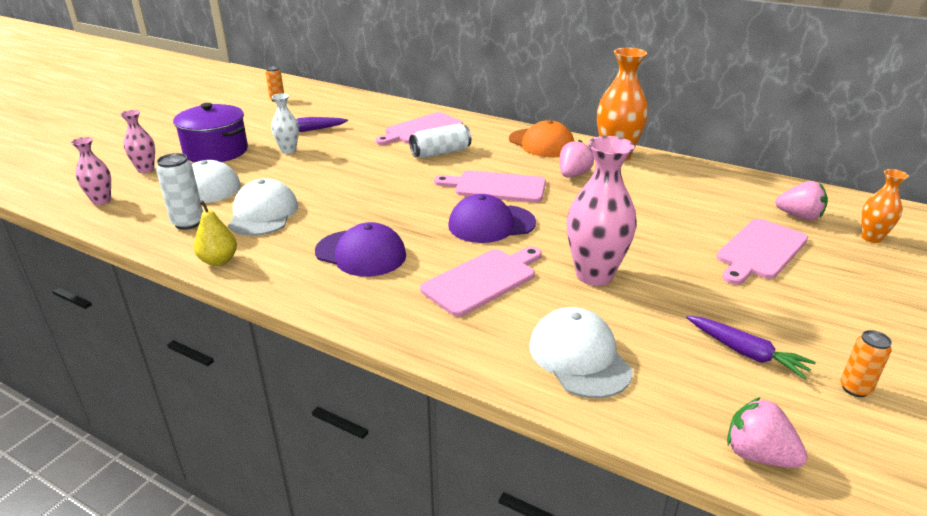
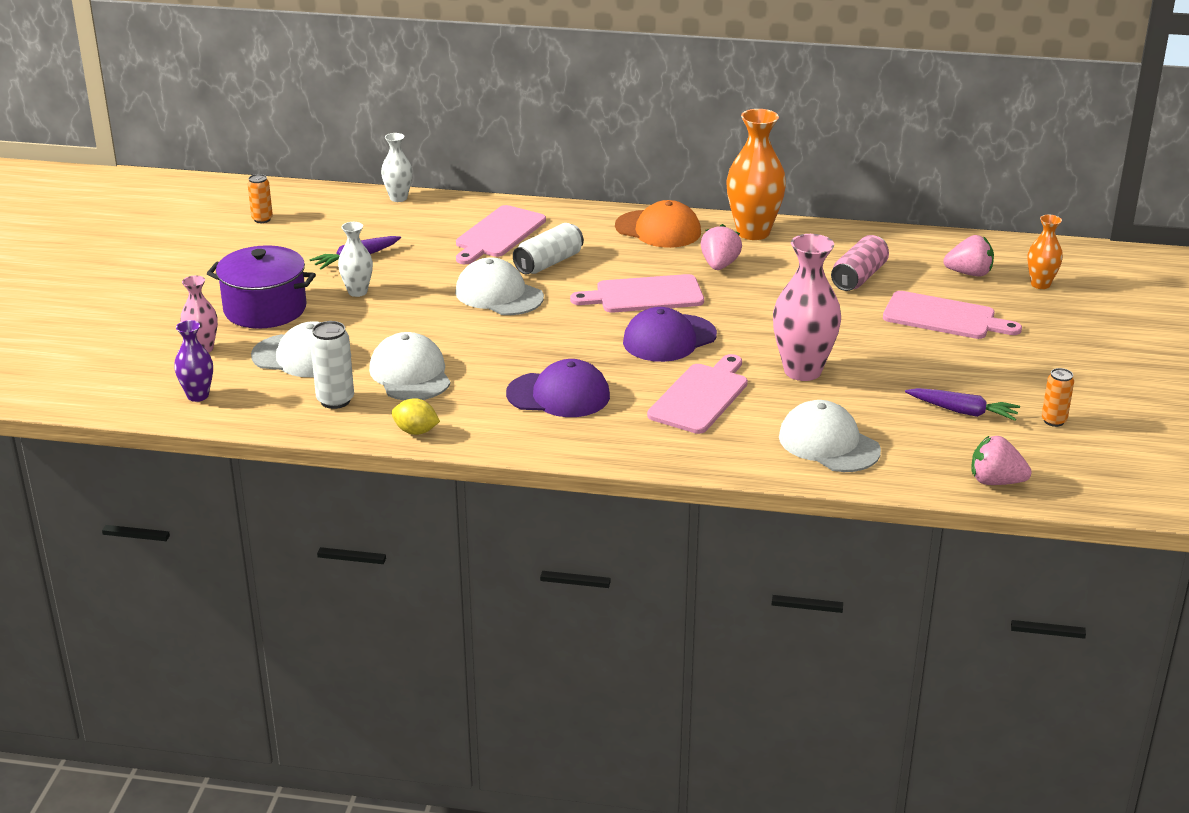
camera: 20 degrees left, 0 degrees up
(101, 201) = (198, 396): pink vase -> purple vase
(219, 261) = (416, 431): yellow pear -> yellow lemon
(375, 99) = (398, 198): none -> white vase
(384, 168) = (499, 294): none -> white cap
(690, 203) = (858, 277): none -> pink can
(760, 251) = (944, 317): pink cutting board -> pink cutting board turned 90 degrees counterclockwise

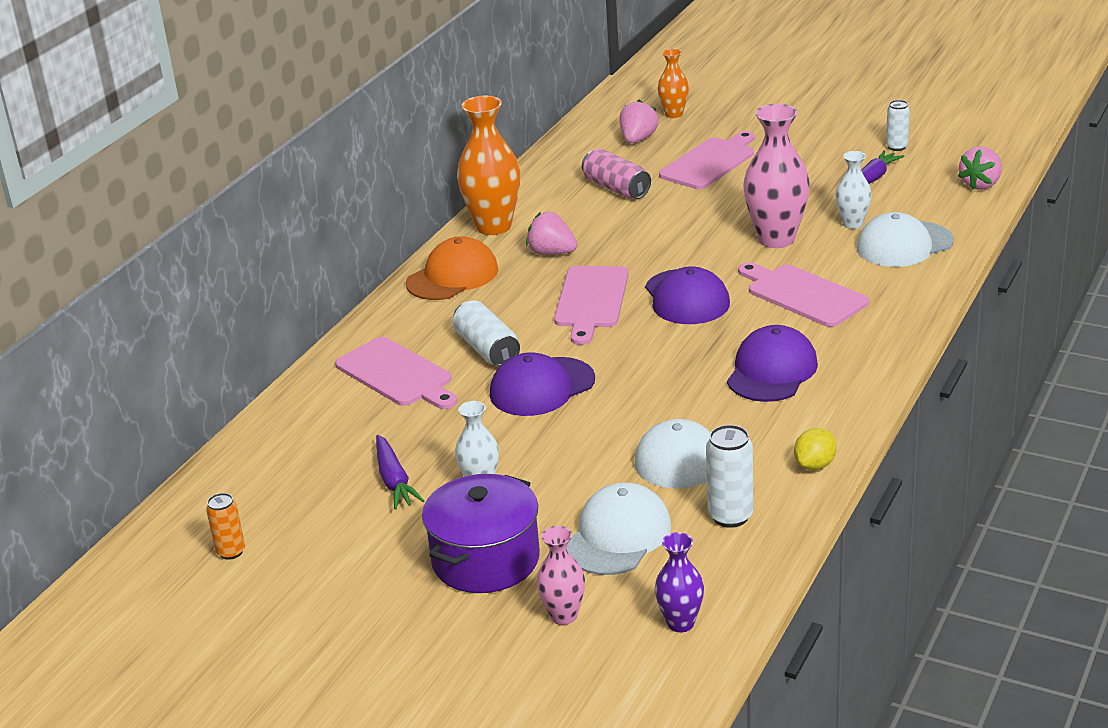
camera: 70 degrees left, 0 degrees up
(398, 198) = (250, 437): white vase -> white vase (852, 224)
(499, 294) = (541, 387): white cap -> purple cap
(1053, 421) = (897, 147): orange can -> white can

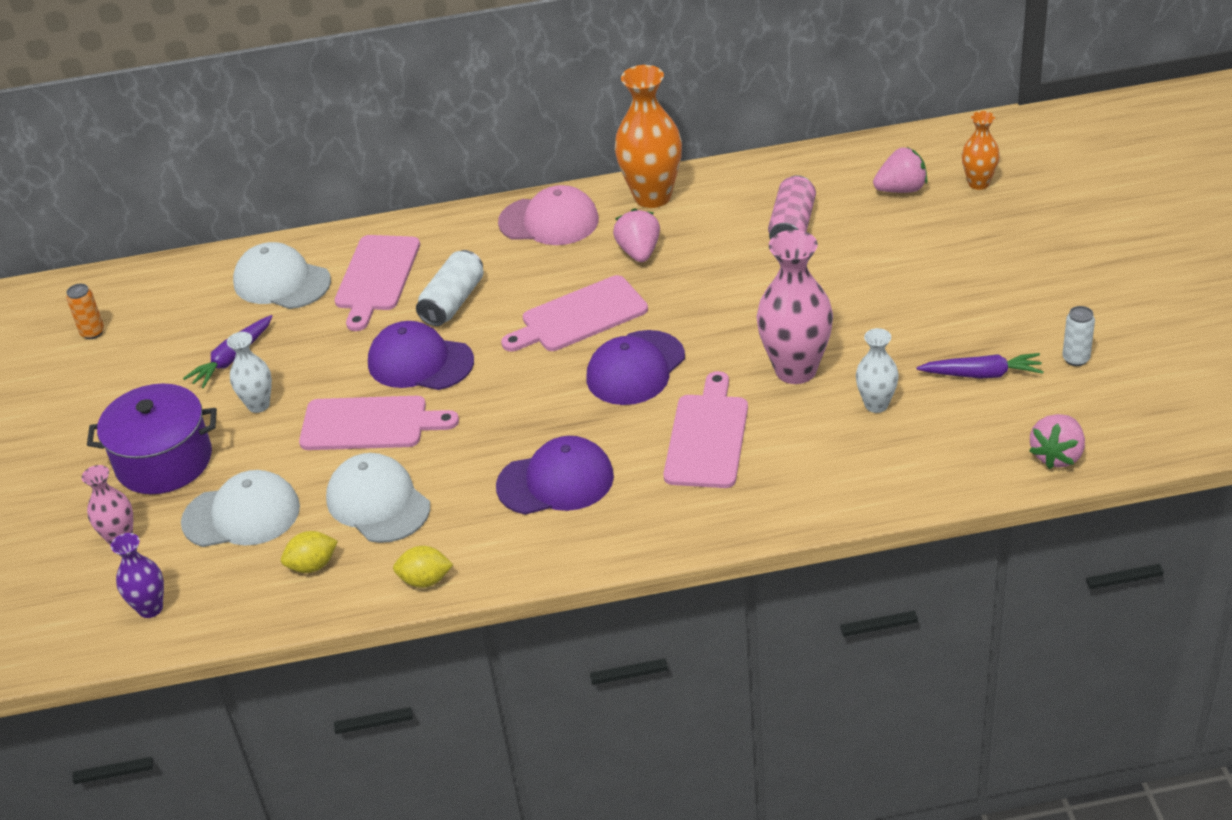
camera: 55 degrees right, 10 degrees up
(452, 276) = (549, 221): orange cap -> pink cap
(710, 162) = (904, 255): pink cutting board -> pink cutting board (370, 424)
(730, 516) = (312, 565): white can -> yellow lemon
(904, 245) = (869, 458): white cap -> white cap (282, 282)
(981, 184) = (1057, 455): pink strawberry -> pink strawberry turned 60 degrees counterclockwise

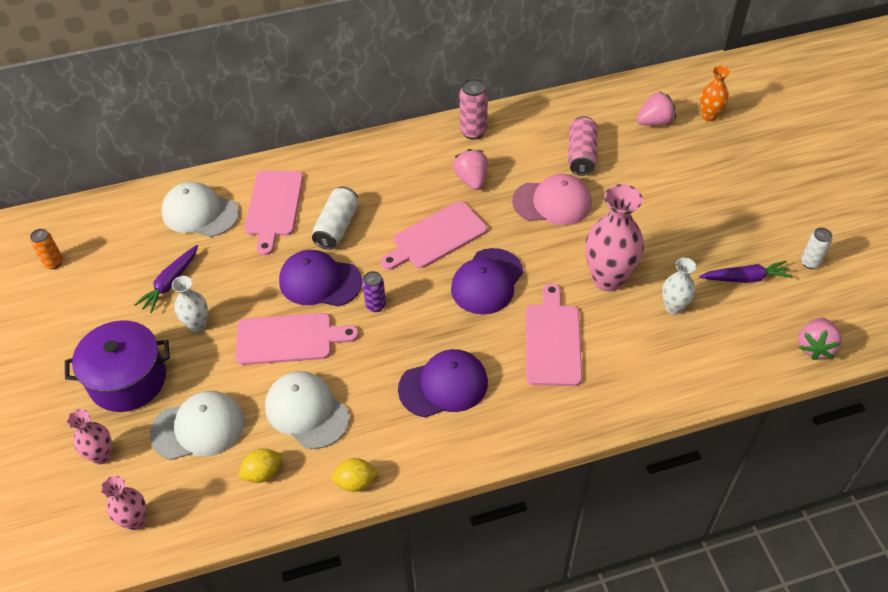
camera: 10 degrees left, 10 degrees up
(150, 608) = (135, 521): purple vase -> pink vase
(486, 391) = (376, 305): none -> purple can
(549, 221) = (399, 154): pink cap -> pink cap (552, 202)
(652, 197) = (473, 132): orange vase -> pink can

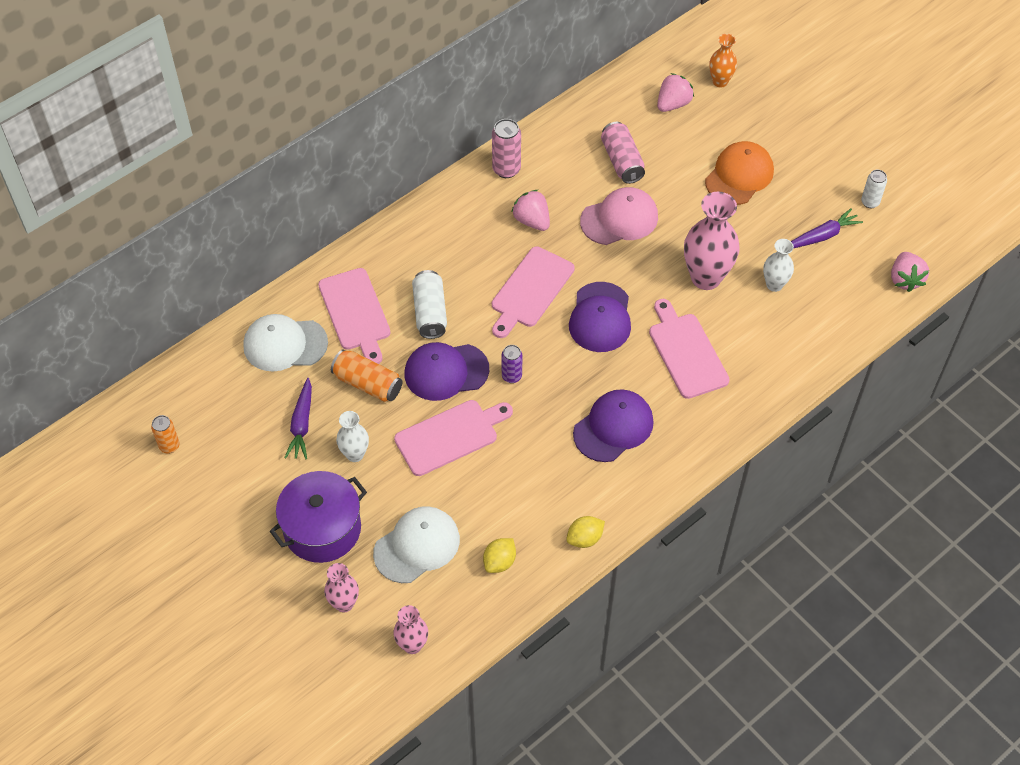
camera: 25 degrees left, 5 degrees up
(247, 268) = (368, 383): none -> orange can
(307, 411) = (506, 495): white cap -> none
(687, 200) = (739, 175): none -> orange cap

